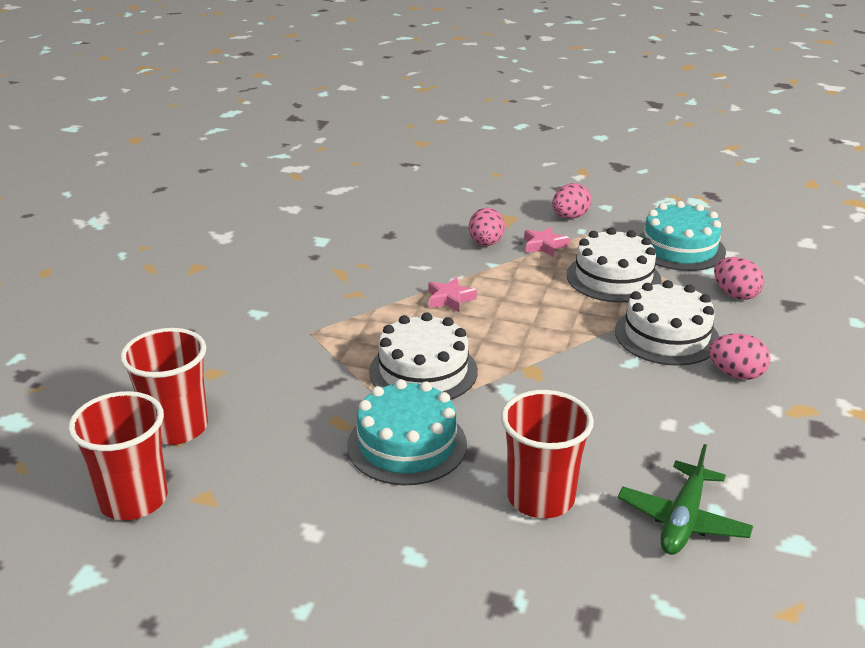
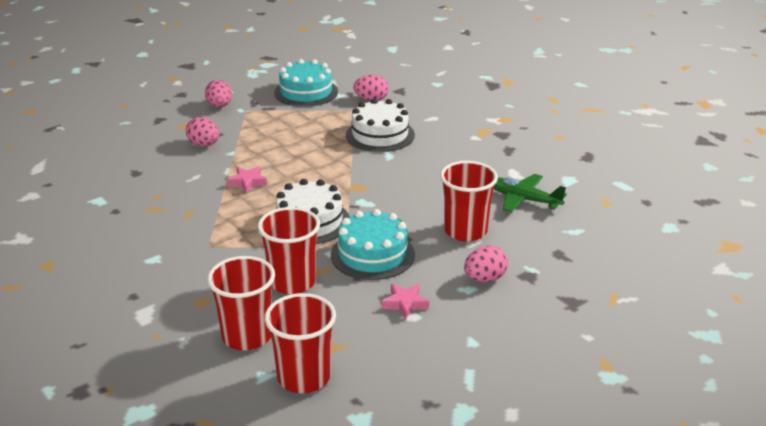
camera: 55 degrees left, 0 degrees up
(297, 413) = (292, 282): none -> red cup
(544, 246) = (238, 128): pink star -> pink star (405, 304)
(613, 278) = (304, 123): white cake -> none
(682, 520) = (524, 199): green plane -> green plane turned 150 degrees clockwise
(736, 374) = (436, 133): pink egg -> pink egg (484, 279)

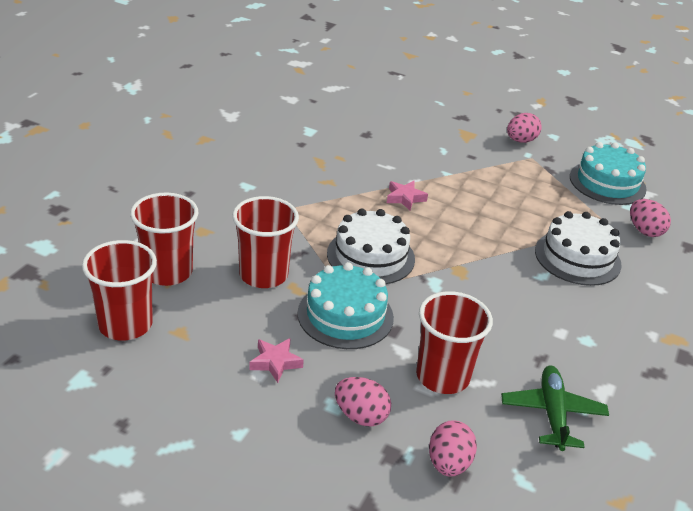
camera: 60 degrees right, 5 degrees up
(204, 145) = (445, 154): pink egg -> pink egg (448, 464)

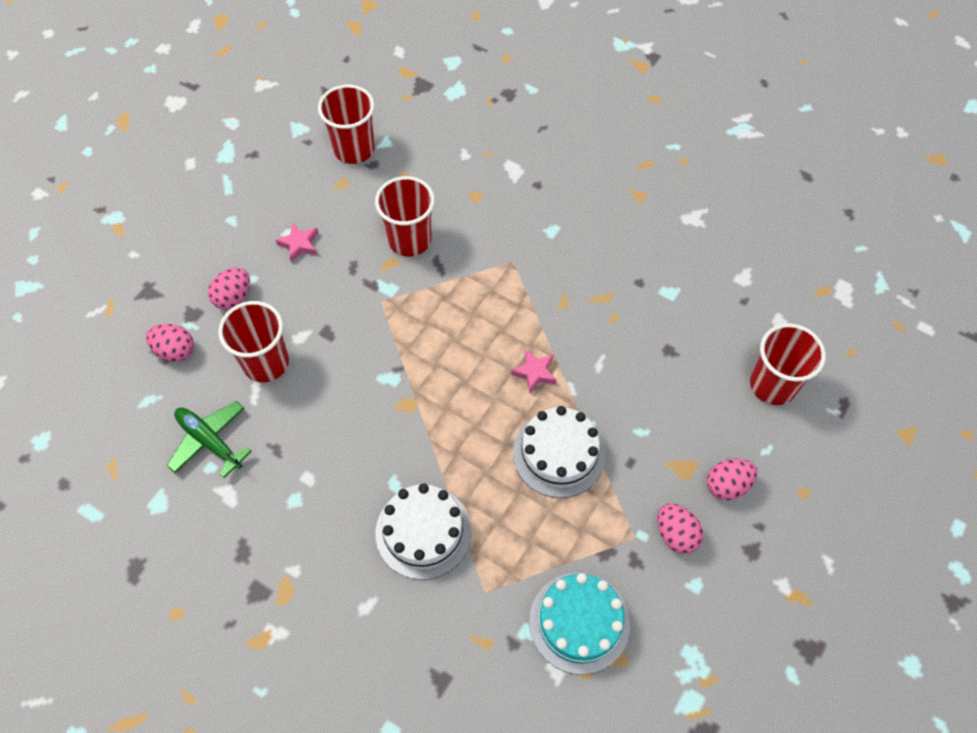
camera: 100 degrees right, 25 degrees up
(167, 272) = (417, 172): red cup -> red cup (772, 385)
(345, 315) = (350, 298): turquoise cake -> none
(370, 256) = (433, 327): white cake -> white cake (559, 454)
(552, 413) = (209, 441): green plane -> green plane turned 150 degrees counterclockwise
(644, 231) = (472, 633): pink egg -> pink egg (727, 485)

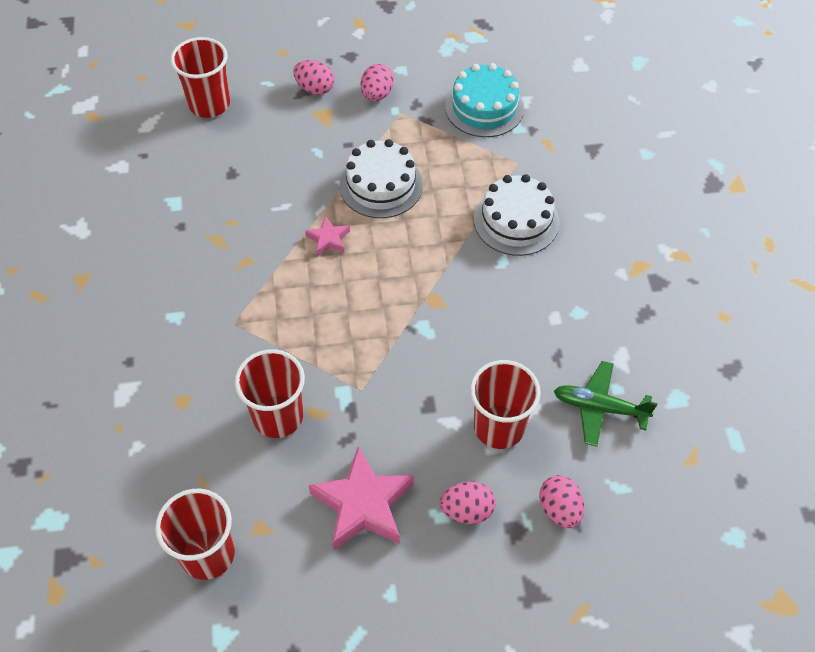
camera: 130 degrees left, 5 degrees down
(209, 441) = (599, 407): green plane -> green plane turned 105 degrees clockwise
(299, 244) = (363, 505): pink star -> pink star, size x2.01

